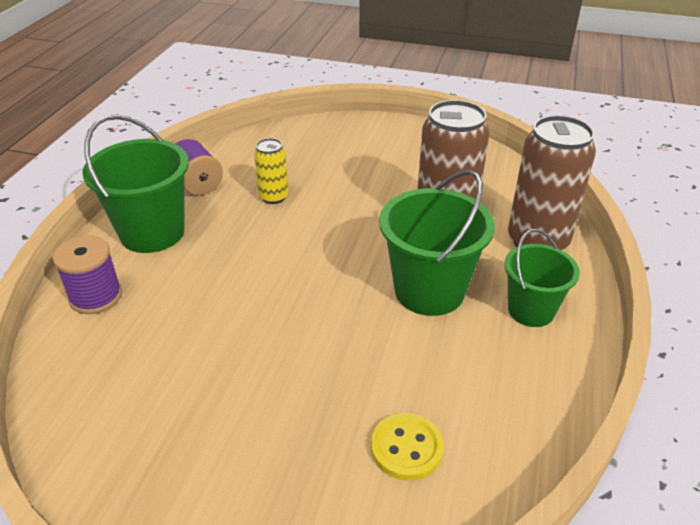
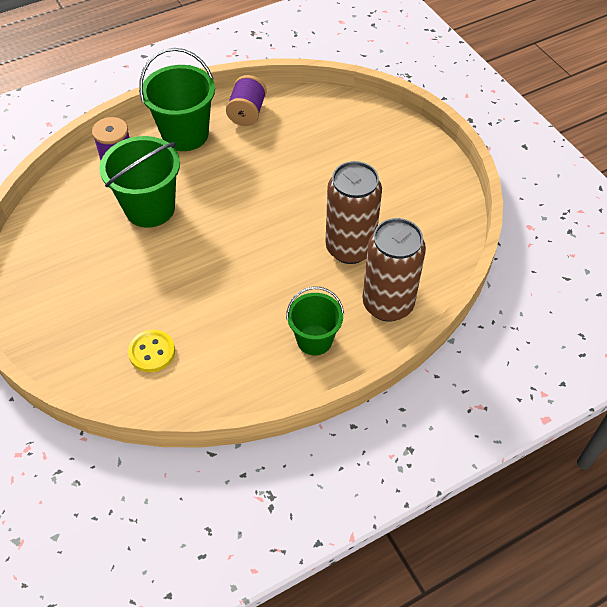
camera: 45 degrees right, 15 degrees up
(273, 197) = (276, 155): yellow can -> none
(429, 291) = (277, 283): green bucket -> green bucket (150, 208)

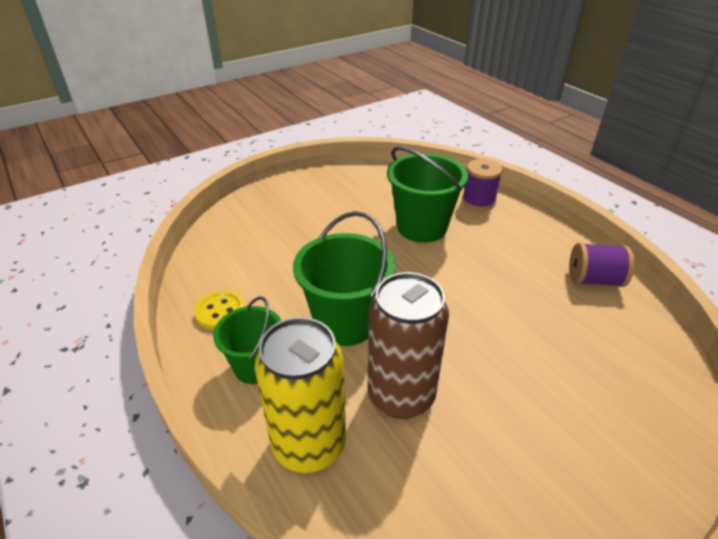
camera: 85 degrees right, 15 degrees down
(152, 352) = (252, 248): yellow button -> yellow button (220, 312)
(185, 134) = (532, 238): green bucket -> green bucket (345, 322)
(388, 304) = (309, 445): brown can -> yellow can

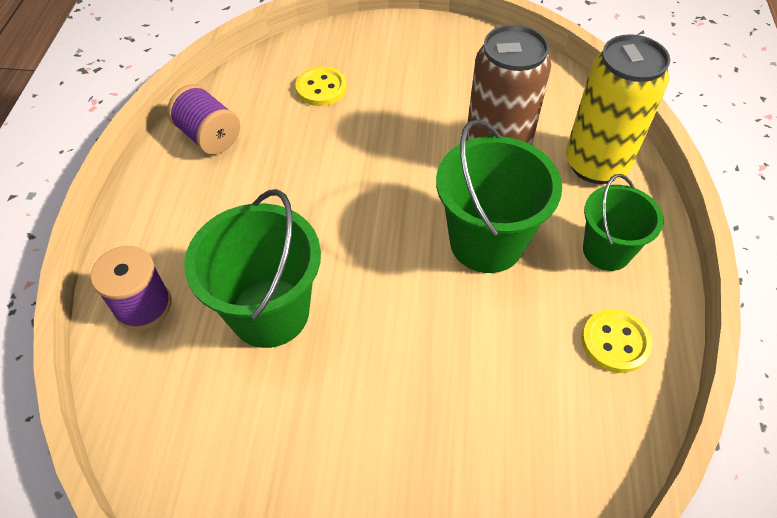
camera: 140 degrees left, 15 degrees up
(598, 363) = (321, 88): none -> yellow button

